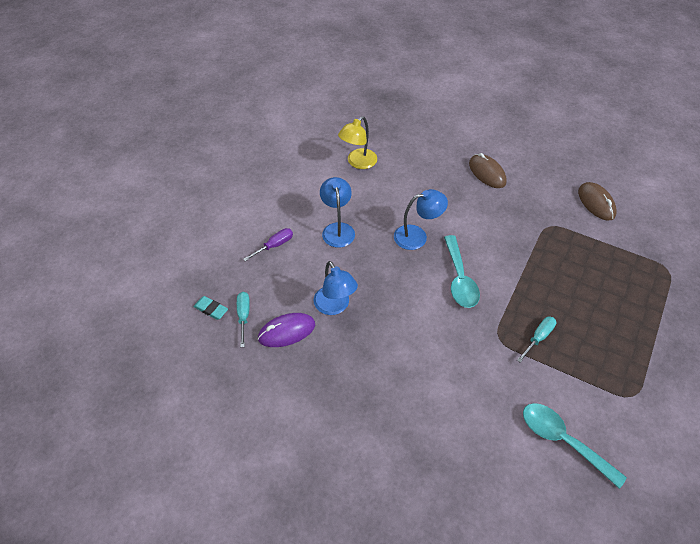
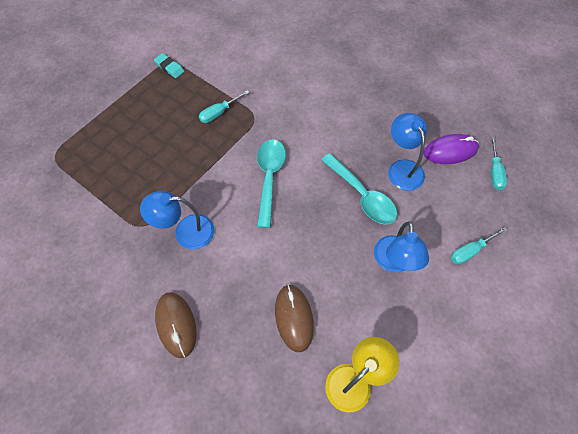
camera: 170 degrees left, 10 degrees up
(211, 309) = (529, 184): turquoise eraser -> turquoise eraser (169, 67)
(274, 246) = (471, 251): purple screwdriver -> turquoise screwdriver
(417, 236) = (300, 237): blue lamp -> blue lamp (186, 232)
(563, 440) = (239, 44): turquoise spoon -> turquoise spoon (362, 195)
(596, 203) = (66, 249): brown mouse -> brown mouse (294, 318)

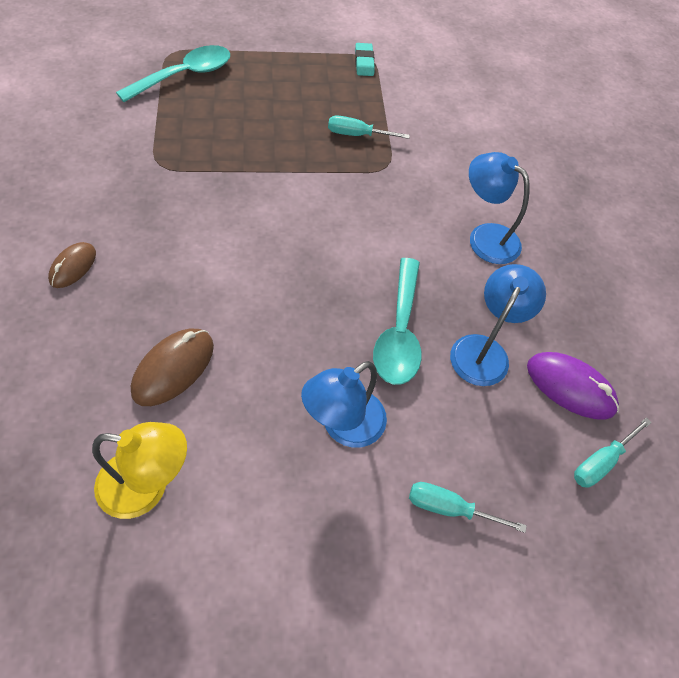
camera: 40 degrees right, 5 degrees down
(176, 324) = (73, 267): brown mouse -> brown mouse, size x0.64
(186, 232) = (187, 203): blue lamp -> blue lamp (485, 237)
(269, 178) = (326, 229): turquoise spoon -> turquoise spoon (184, 76)

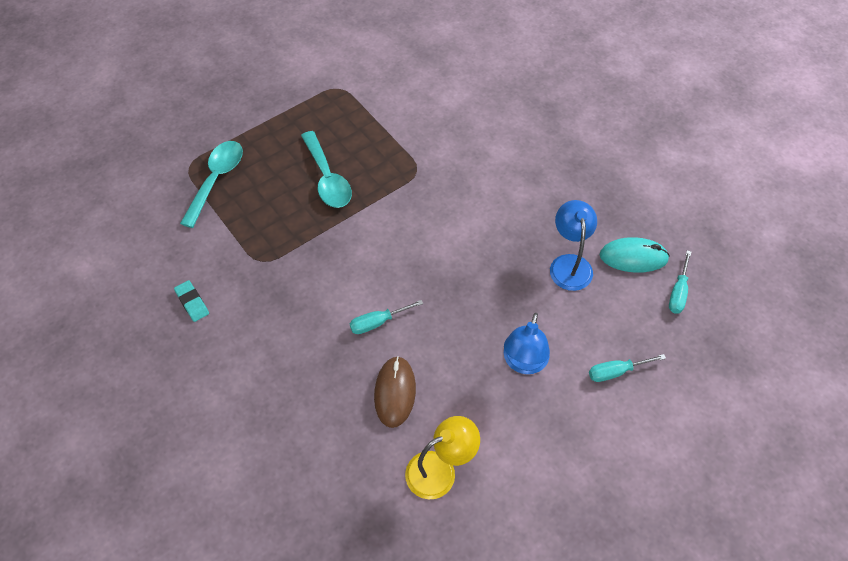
camera: 25 degrees left, 0 degrees up
(73, 267) = (270, 369): brown mouse -> none
(357, 135) = (379, 157): turquoise screwdriver -> turquoise screwdriver (378, 322)
(364, 62) = (337, 94): turquoise eraser -> turquoise eraser (192, 302)
(399, 332) = (512, 283): turquoise spoon -> turquoise spoon (327, 178)
(485, 237) = (517, 185): blue lamp -> none
(570, 387) = (633, 257): purple mouse -> turquoise mouse

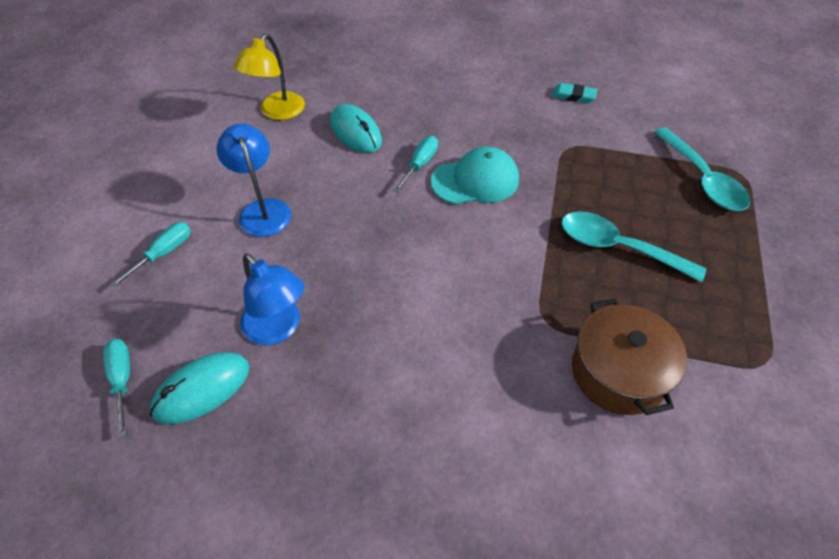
camera: 140 degrees right, 5 degrees down
(354, 281) = (475, 180): none -> turquoise cap
(395, 392) = (355, 132): brown mouse -> turquoise mouse
(410, 128) = (618, 372): none -> brown pot

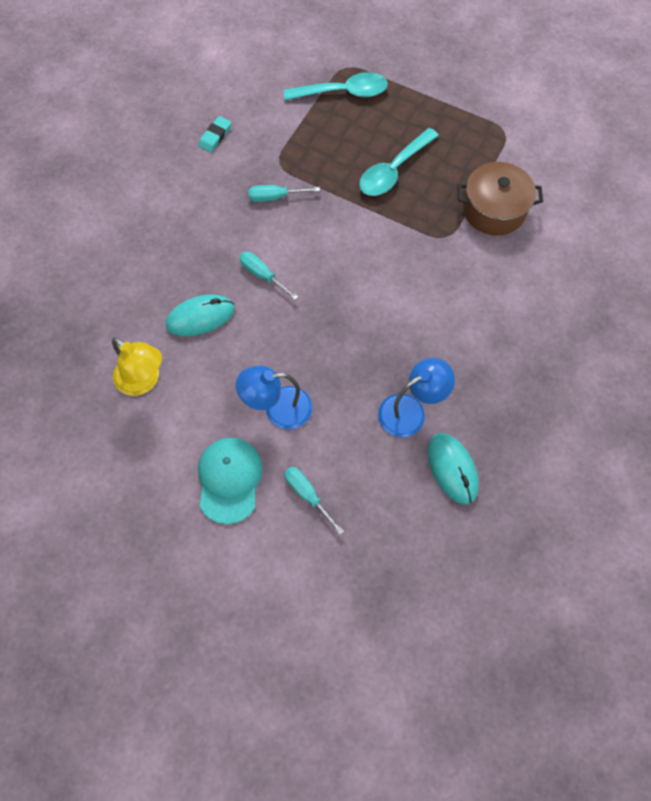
camera: 75 degrees left, 15 degrees up
(122, 380) = (432, 527): turquoise screwdriver -> turquoise screwdriver (275, 197)
(475, 180) = (295, 239): turquoise cap -> turquoise cap (229, 480)

